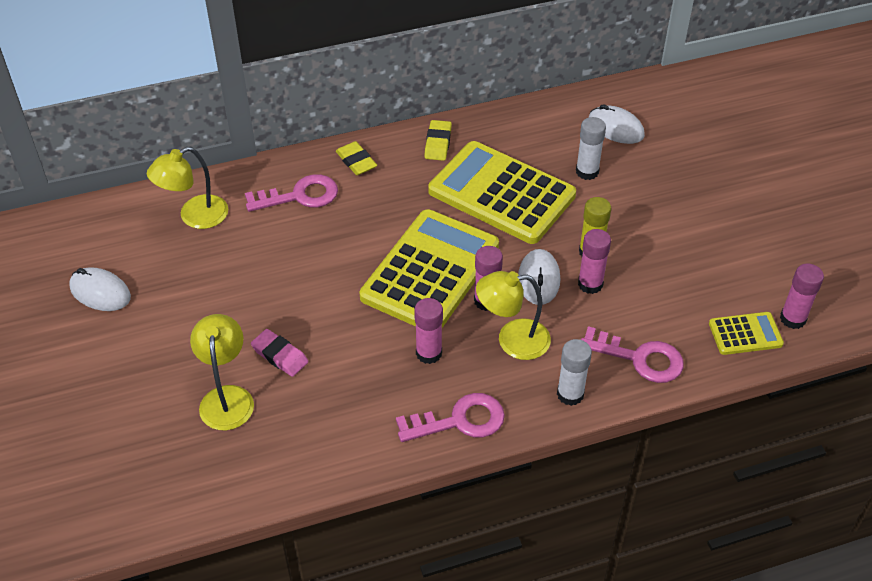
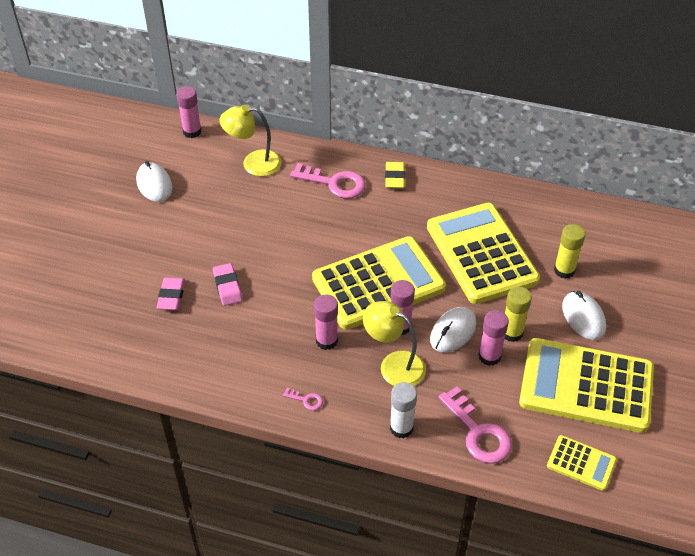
camera: 35 degrees right, 0 degrees up
(227, 397) = (171, 296): yellow lamp -> pink eraser
(438, 143) = (466, 193): yellow eraser -> none
(459, 421) = (306, 400): pink key -> pink key, size x0.45
(587, 171) = (564, 270): white glue stick -> yellow glue stick
(615, 128) = (619, 248): white mouse -> white mouse (583, 317)
(692, 265) = (586, 386): none -> yellow calculator
(792, 319) = (633, 474): pink glue stick -> pink glue stick (192, 131)

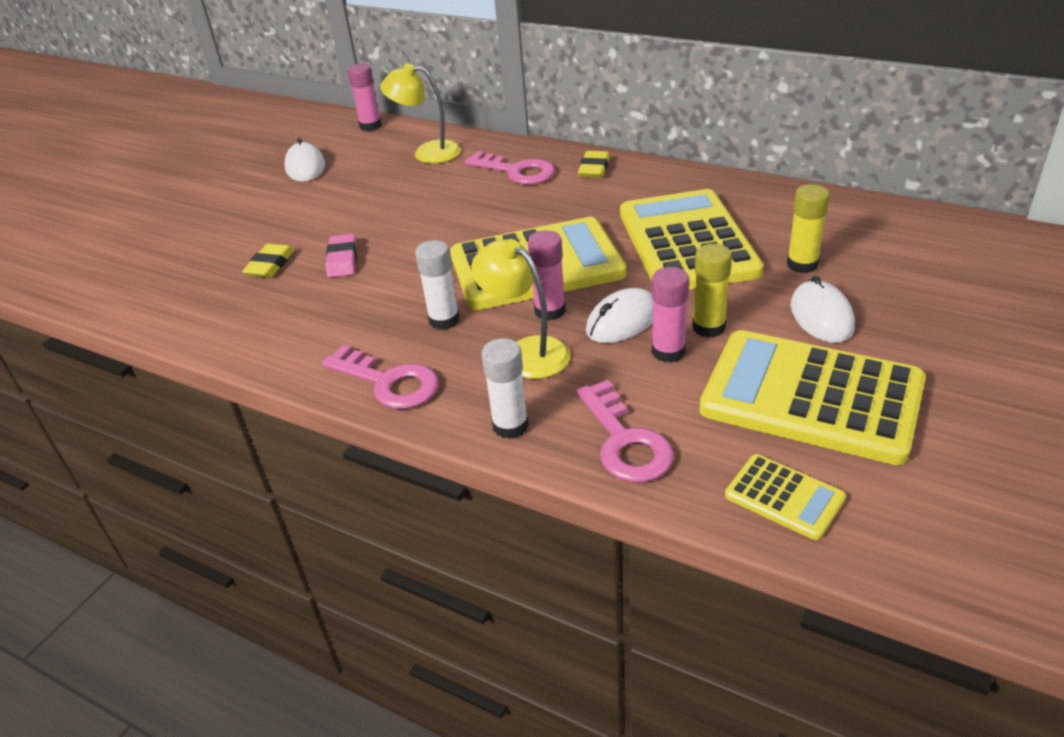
camera: 15 degrees right, 10 degrees down
(171, 296) = (270, 265): pink eraser -> yellow eraser
(306, 400) = (388, 382): pink key -> pink key, size x2.22
(326, 341) = (444, 320): pink glue stick -> white glue stick

